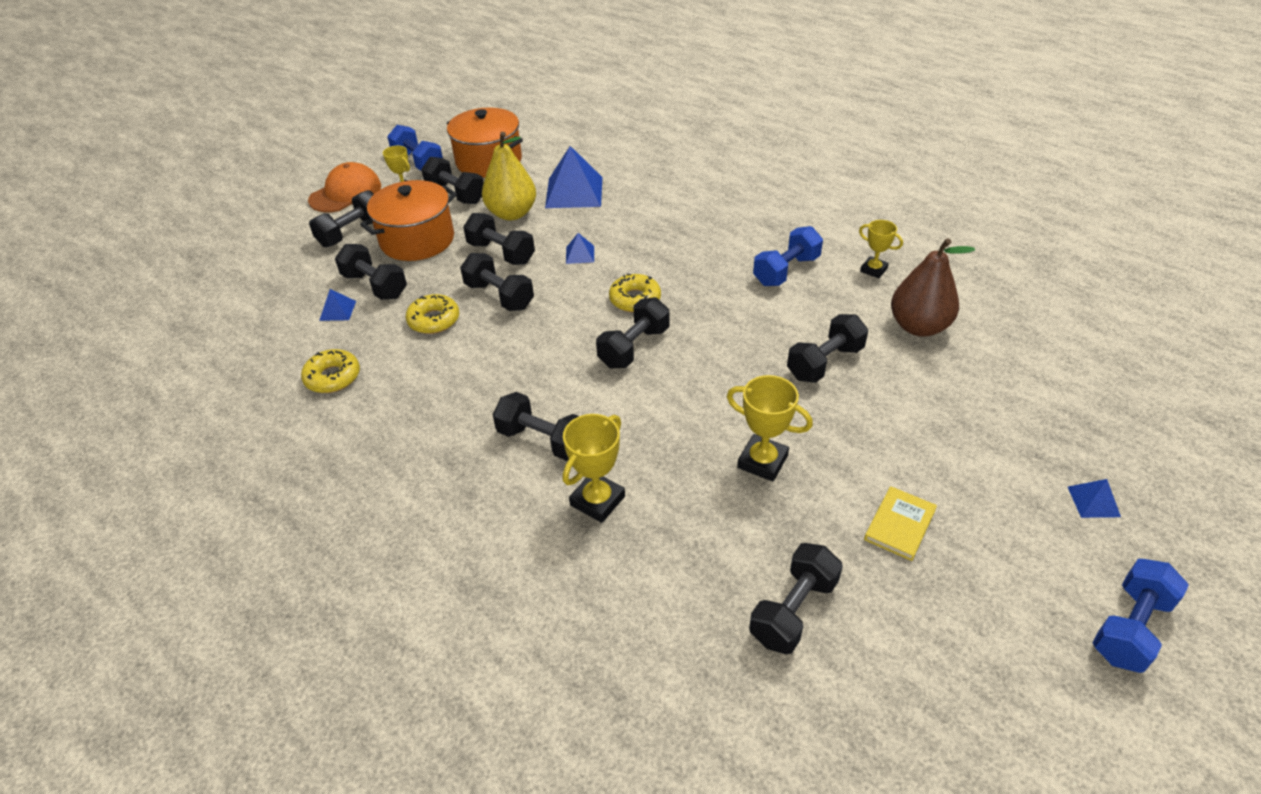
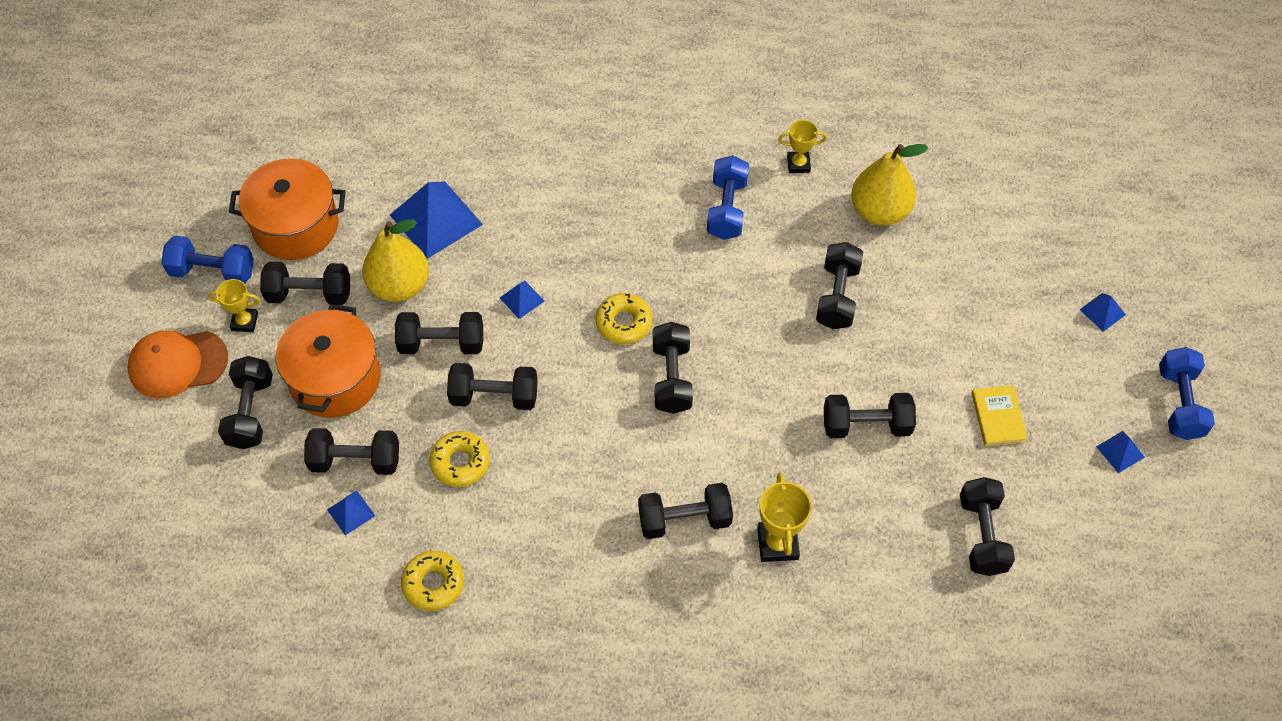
camera: 40 degrees left, 15 degrees up
(345, 193) = (177, 364): orange cap -> orange cap turned 105 degrees counterclockwise
(762, 461) = (866, 425): yellow trophy -> black dumbbell
(918, 327) = (879, 211): brown pear -> yellow pear
(1016, 630) = (1120, 452): none -> blue pyramid

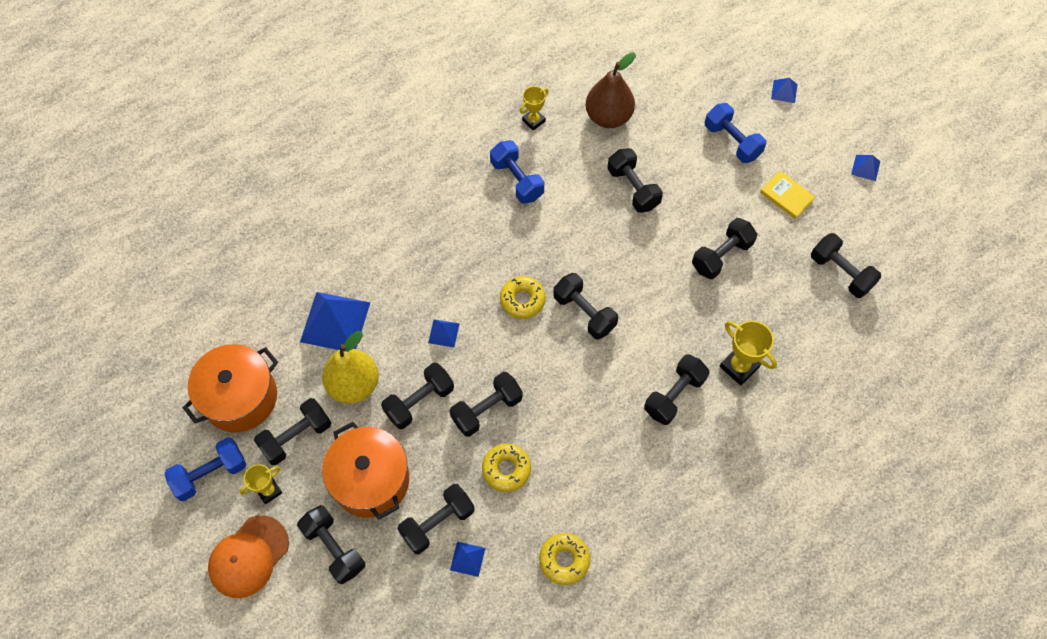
camera: 40 degrees left, 5 degrees up
(879, 211) = (608, 117): yellow pear -> brown pear
(1179, 403) = (869, 116): blue dumbbell -> blue dumbbell (732, 141)

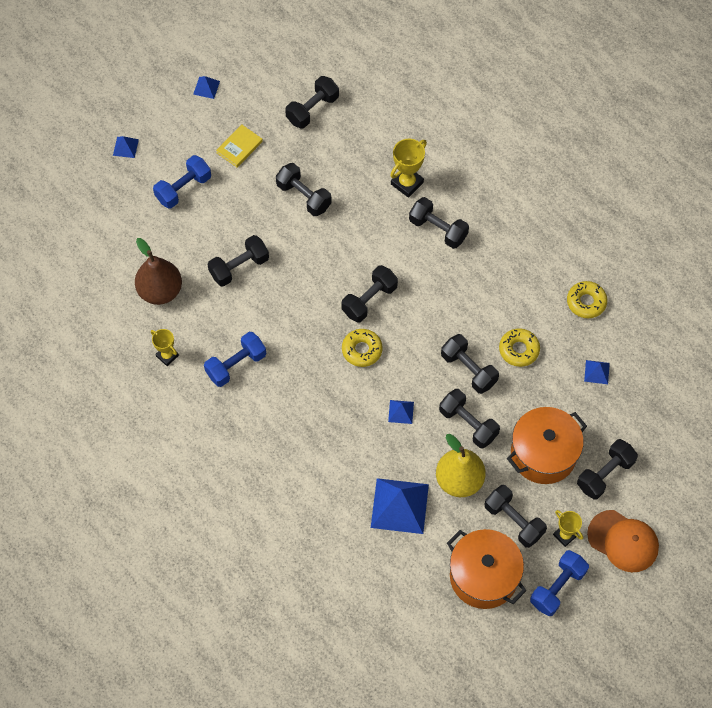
camera: 95 degrees left, 0 degrees up
(210, 474) = (557, 587): blue dumbbell -> blue dumbbell turned 75 degrees clockwise
(437, 523) = (571, 397): black dumbbell -> none

